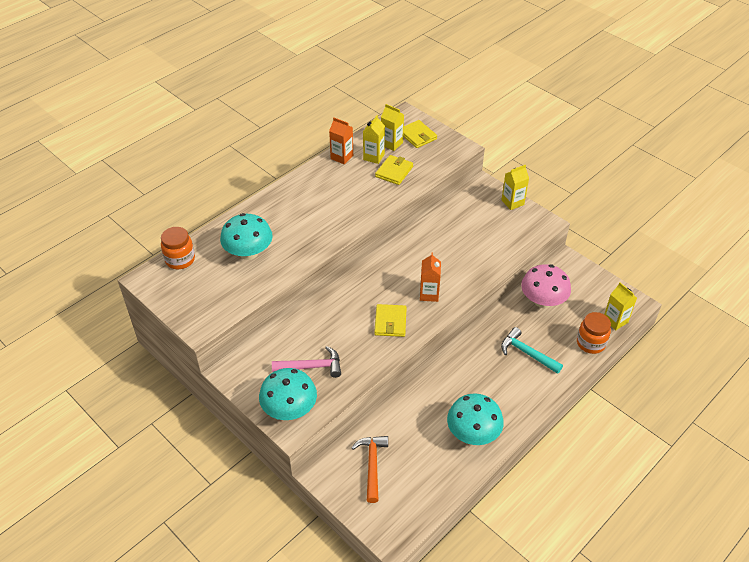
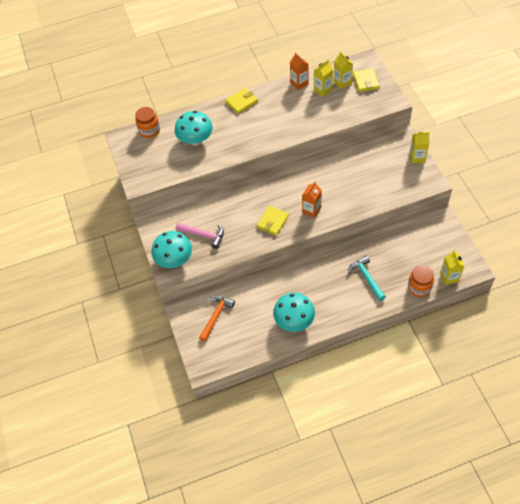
camera: 30 degrees right, 10 degrees up
(394, 171) = (331, 107): yellow wallet -> yellow wallet (241, 102)
(542, 301) = (402, 242): pink mushroom -> none

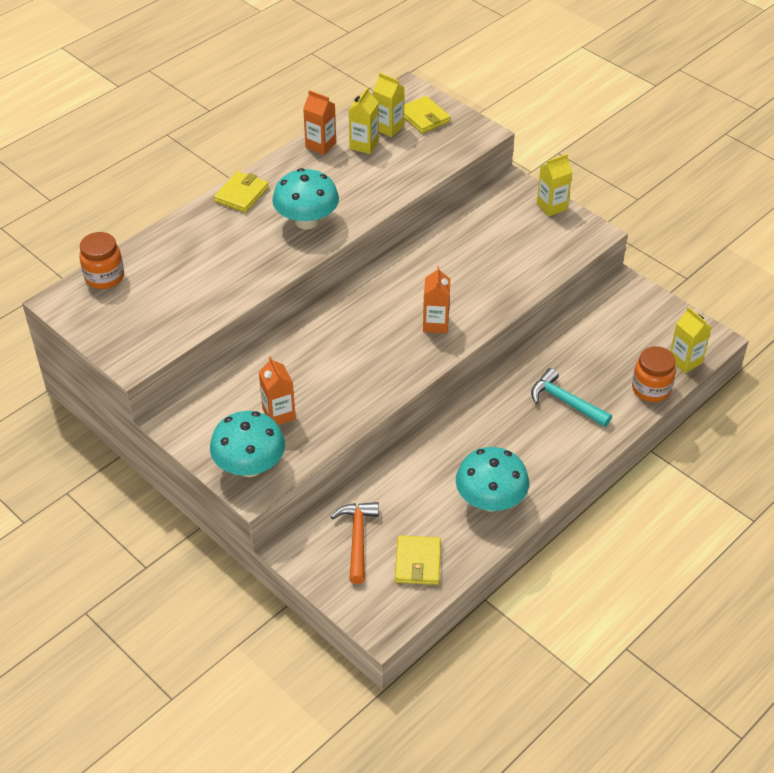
camera: 30 degrees left, 10 degrees down
(195, 140) = (195, 268): turquoise mushroom -> turquoise mushroom (307, 221)
(203, 235) = (279, 414): pink hammer -> orange carton
(272, 222) = (383, 359): yellow wallet -> yellow wallet (418, 562)

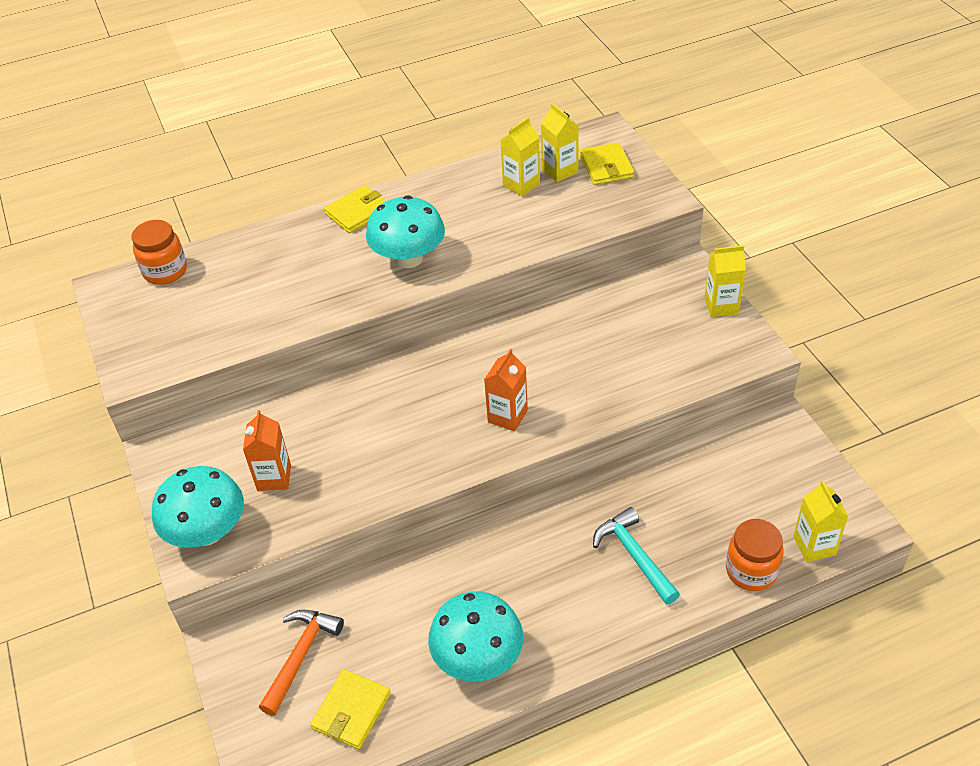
camera: 25 degrees right, 0 degrees up
(320, 145) = (474, 175): orange carton -> none

